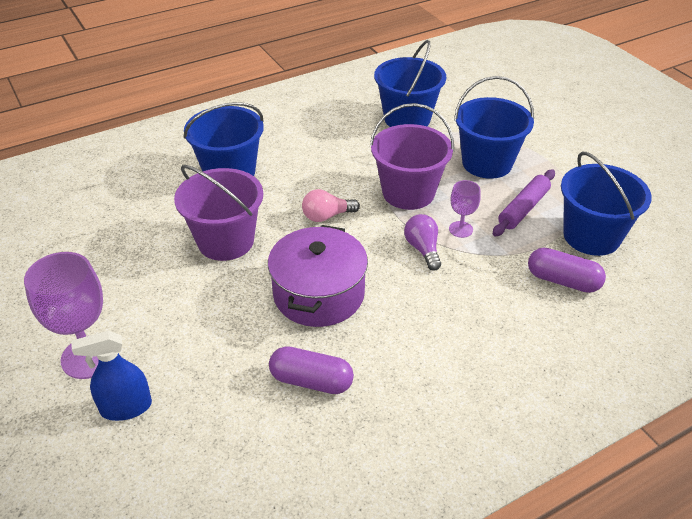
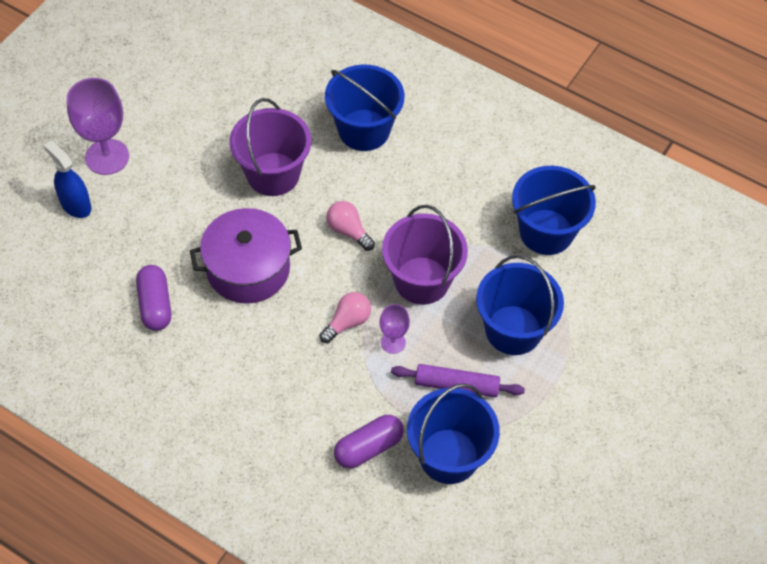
camera: 60 degrees right, 15 degrees up
(423, 249) = (347, 322): purple light bulb -> pink light bulb
(563, 281) = (368, 448): purple capsule -> purple capsule turned 60 degrees clockwise

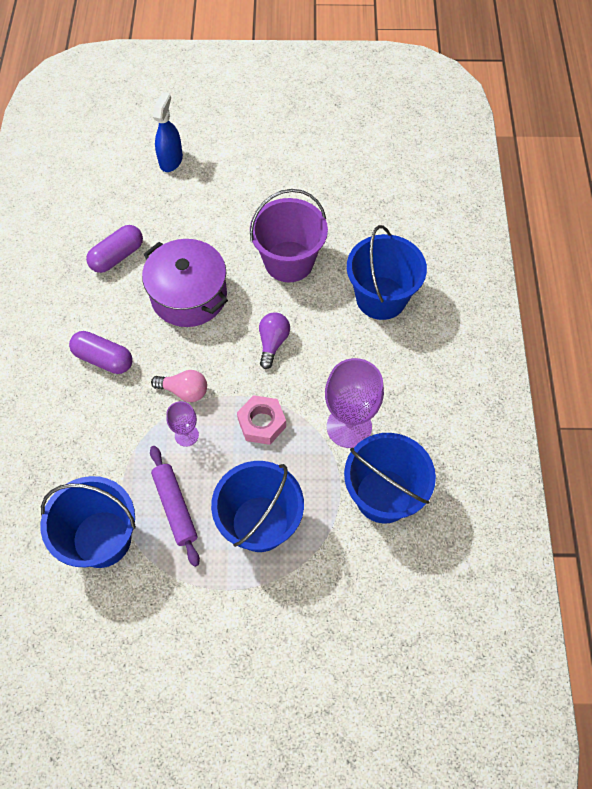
camera: 60 degrees right, 5 degrees up
(107, 157) = (226, 153): purple goblet -> purple goblet (349, 427)
(348, 231) = (272, 343): pink light bulb -> purple light bulb
(368, 448) = (75, 472): purple capsule -> purple capsule (103, 359)
(421, 280) = (262, 423): purple bucket -> pink nut

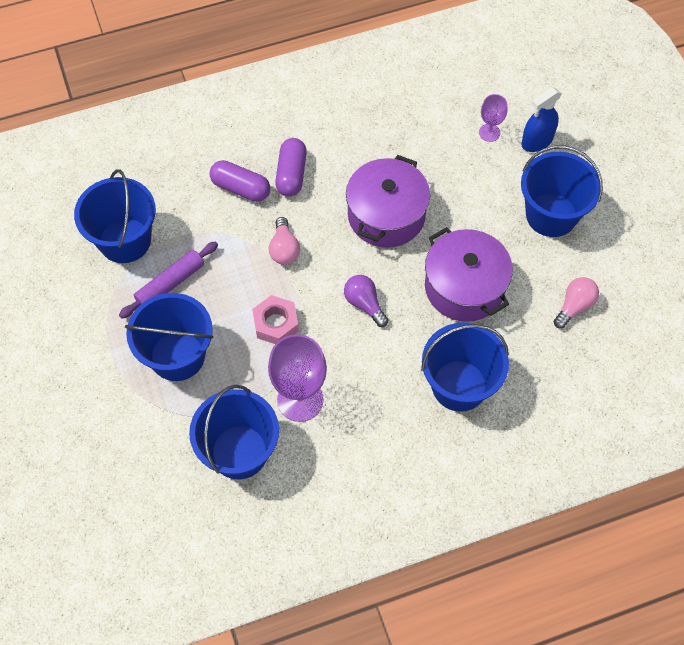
camera: 70 degrees right, 0 degrees up
(117, 256) = (403, 142): purple capsule -> purple capsule (240, 188)
(171, 160) = (537, 141): blue spray bottle -> blue spray bottle turned 150 degrees clockwise
(186, 435) = (241, 267): purple goblet -> purple goblet (489, 132)
(248, 177) = (551, 215): none -> blue bucket
(272, 343) = (364, 304): purple light bulb -> purple light bulb turned 120 degrees counterclockwise
(289, 261) = (464, 287): purple bucket -> purple pot
(340, 193) = (574, 306): none -> pink light bulb

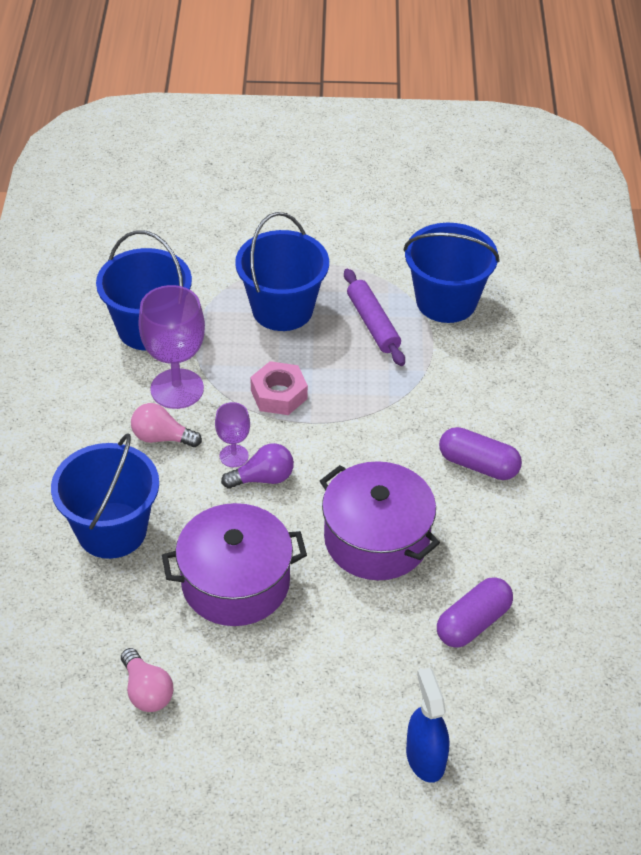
camera: 110 degrees right, 15 degrees down
(240, 188) = (476, 413): purple capsule -> purple capsule (473, 623)
(284, 249) = (373, 428): pink light bulb -> pink light bulb (162, 437)
(489, 132) = (463, 703): purple goblet -> purple goblet (234, 456)
(551, 215) = (295, 723): blue bucket -> none

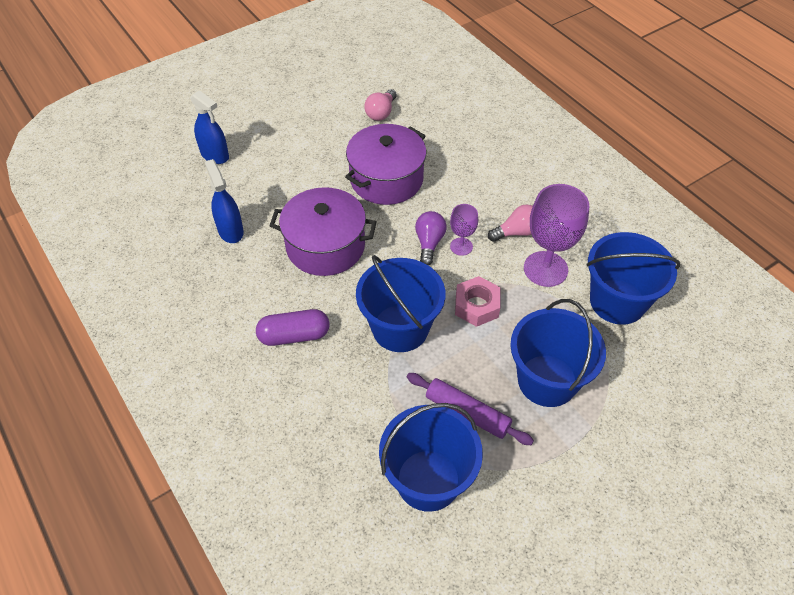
camera: 145 degrees right, 5 degrees up
(111, 530) = (482, 168): blue bucket -> blue bucket (400, 328)
(146, 691) = (381, 113): pink light bulb -> pink light bulb turned 90 degrees counterclockwise
(263, 478) = (429, 243): purple light bulb -> purple light bulb turned 150 degrees clockwise
(473, 623) = (230, 231): purple capsule -> blue spray bottle

